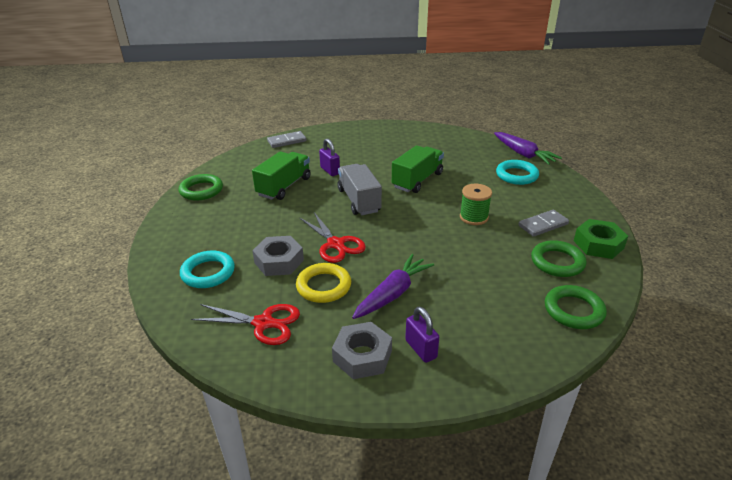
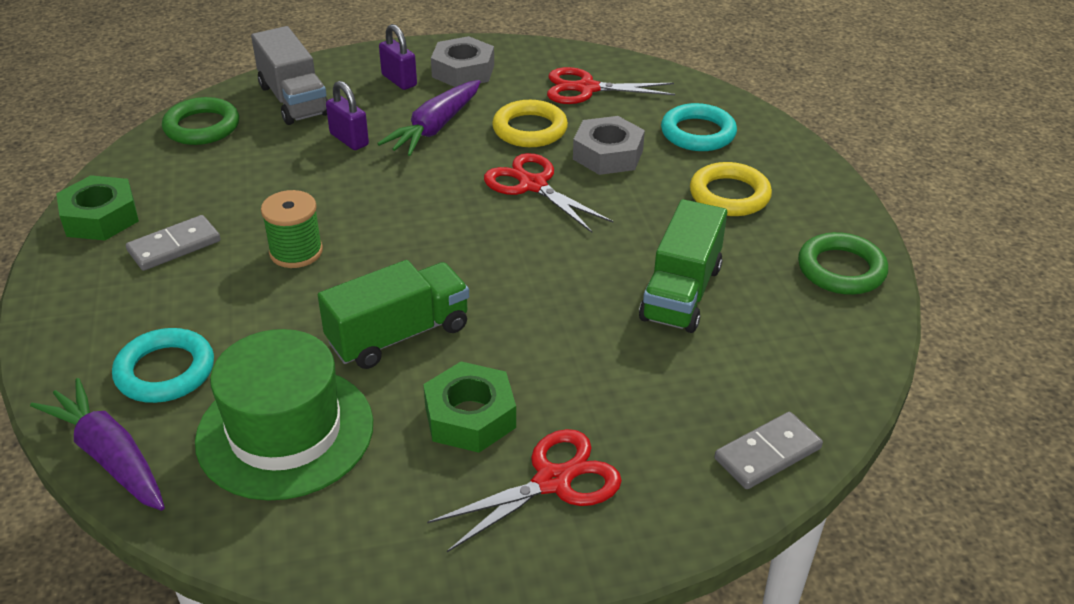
camera: 170 degrees right, 5 degrees up
(223, 229) = (729, 195): none -> yellow ring
(330, 171) = (603, 348): purple padlock -> purple padlock (349, 139)
(359, 200) = (515, 271): grey truck -> grey truck (293, 100)
(363, 140) = (553, 481): none -> red scissors
(390, 155) = (470, 417): none -> green nut
(417, 180) = (399, 335): green truck -> green truck turned 150 degrees counterclockwise
(460, 156) = (285, 432): none -> green hat
(557, 262) = (187, 184): green ring -> none

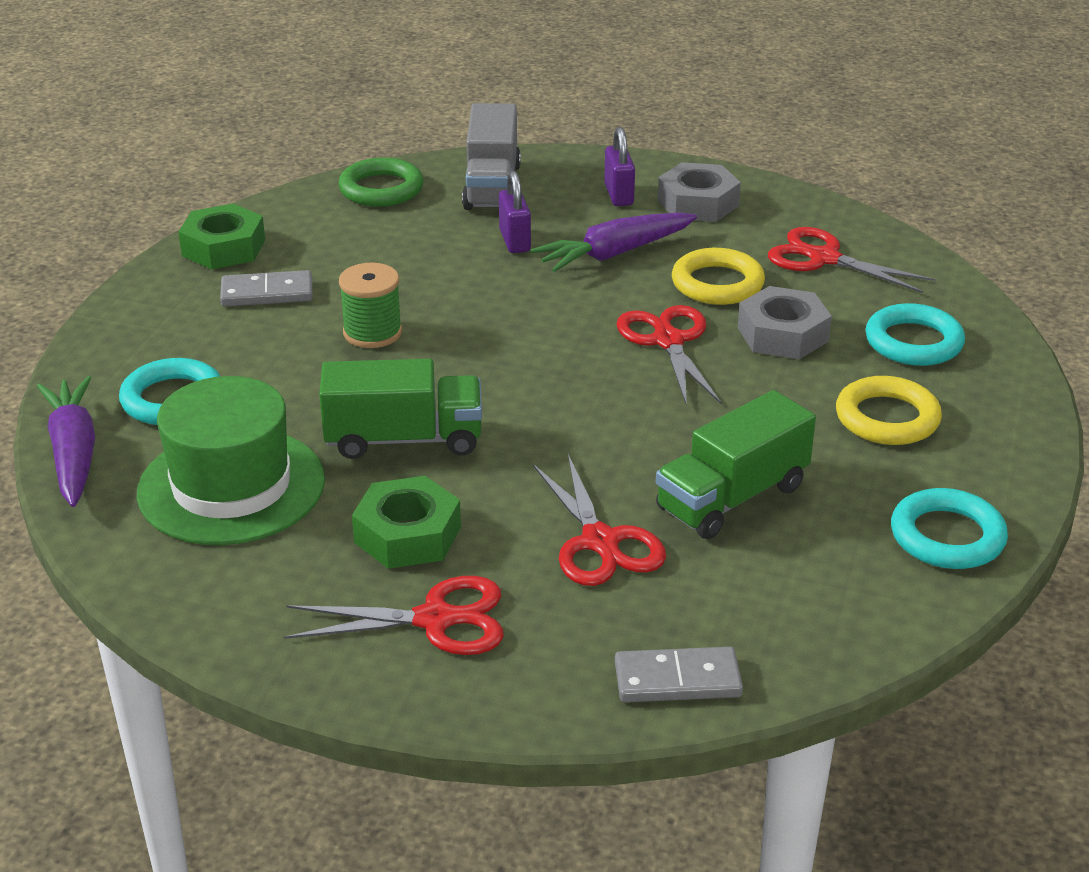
camera: 30 degrees right, 5 degrees down
(620, 364) = (600, 542): none -> red scissors
(841, 269) = (947, 536): green ring -> turquoise ring

